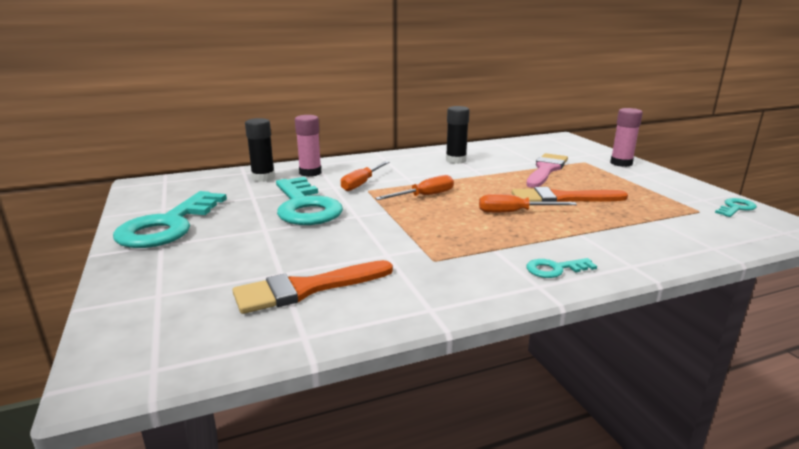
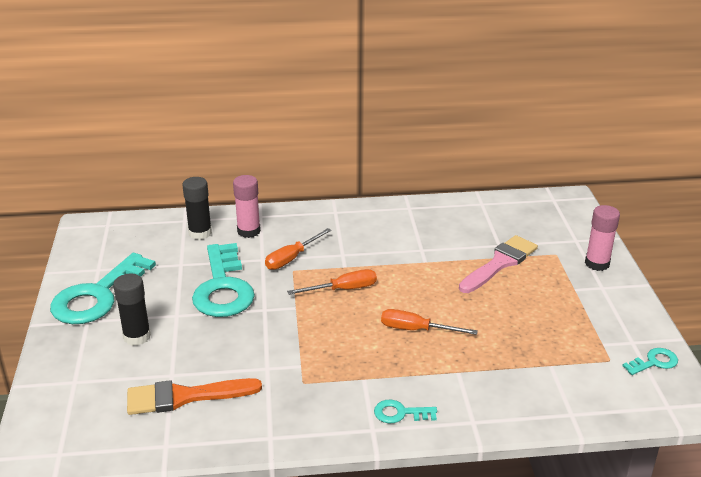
camera: 15 degrees right, 10 degrees up
(456, 160) = (411, 230): black glue stick -> black glue stick (137, 336)
(561, 199) = (479, 316): orange brush -> none

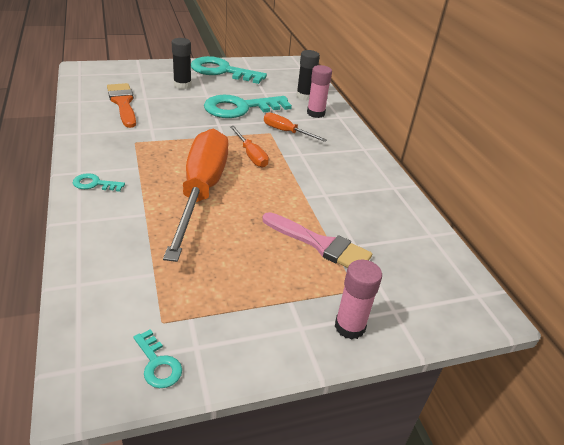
camera: 75 degrees right, 5 degrees up
(400, 413) = (94, 184): turquoise key -> turquoise key turned 75 degrees counterclockwise
(416, 330) = (201, 191): orange screwdriver -> orange screwdriver, size x2.27

